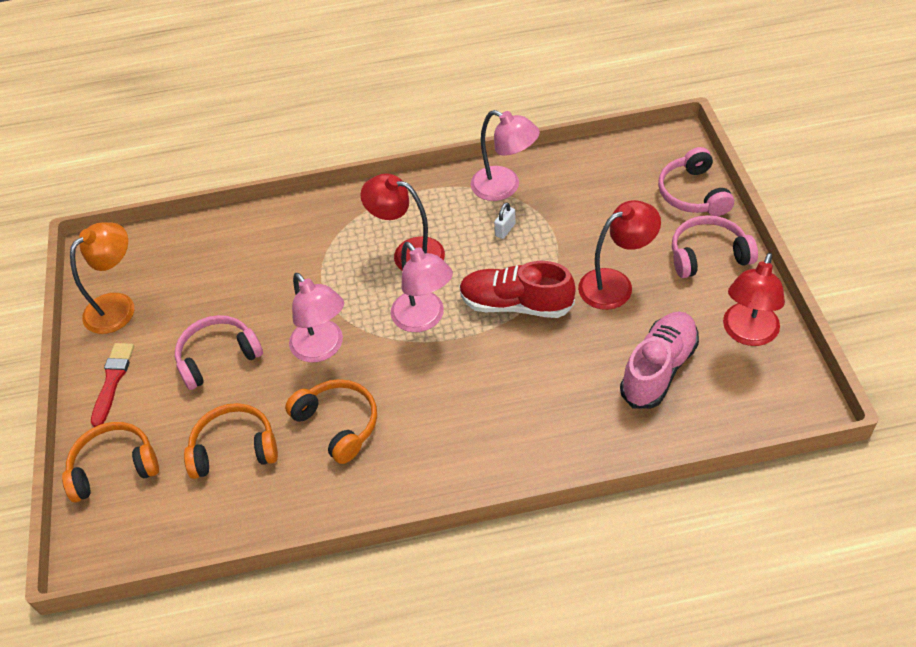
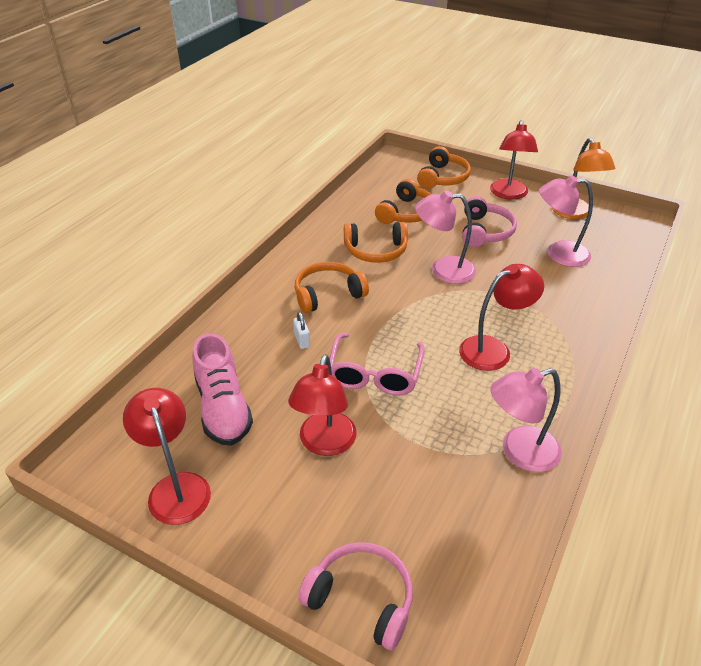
camera: 125 degrees right, 10 degrees down
(112, 380) = (509, 194): red brush -> red lamp
(424, 319) = (416, 323): pink lamp -> pink lamp (558, 254)
(449, 410) = (328, 294): none -> orange headphones
(505, 230) = (462, 418): white padlock -> white padlock (302, 340)
(516, 304) = (375, 374): red shoe -> pink glasses
(708, 255) = (277, 536): pink headphones -> none

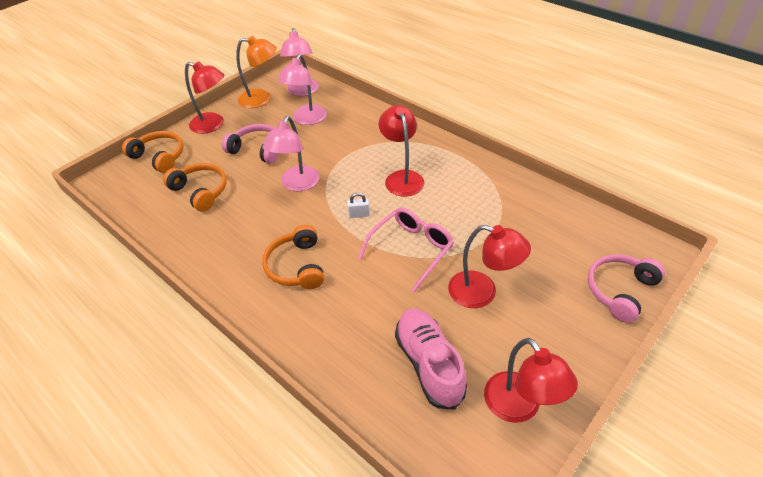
camera: 75 degrees left, 5 degrees up
(176, 487) = (519, 407): red lamp -> red lamp turned 105 degrees counterclockwise
(223, 408) = (429, 364): pink shoe -> pink shoe turned 105 degrees counterclockwise
(302, 340) = (355, 293): white padlock -> white padlock (359, 214)
(375, 374) = (411, 249): pink glasses -> pink glasses turned 75 degrees counterclockwise
(376, 251) = (248, 222): orange headphones -> none
(519, 452) = (502, 188): pink lamp -> pink lamp (303, 91)

